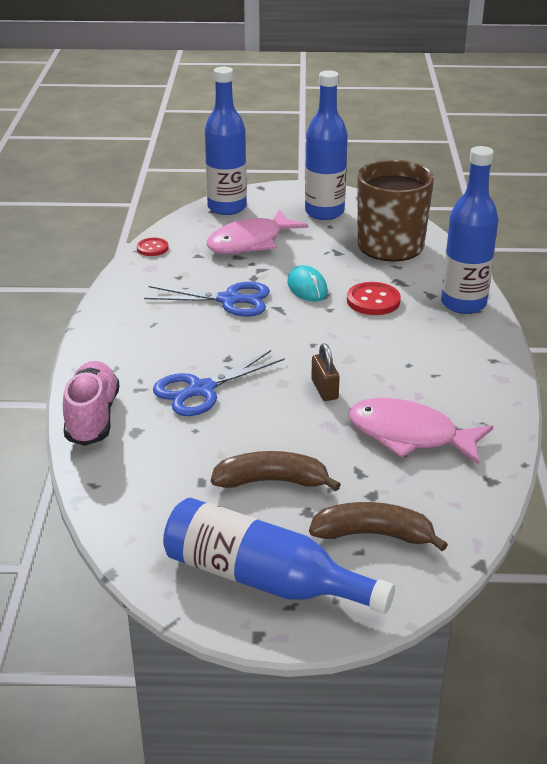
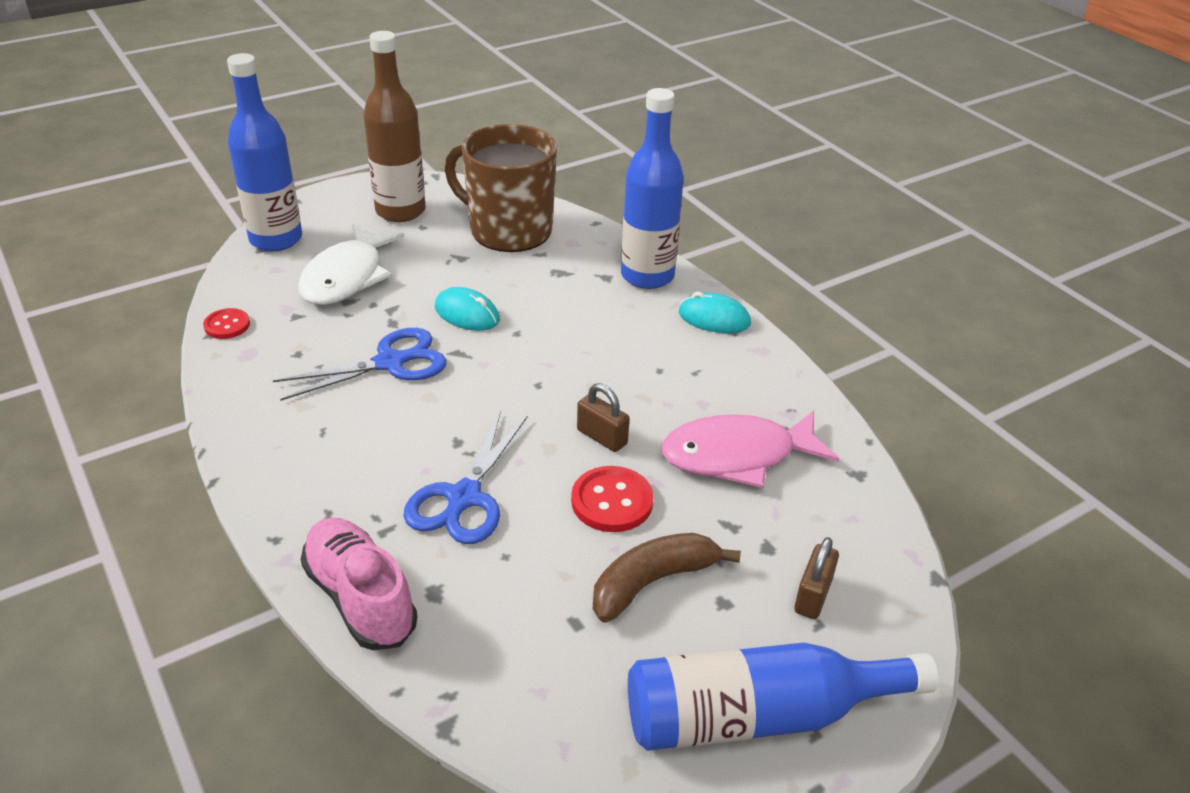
camera: 35 degrees left, 5 degrees up
(250, 242) = (347, 277): pink fish -> white fish
(324, 212) = (400, 211): blue bottle -> brown bottle
(373, 301) = (553, 305): red button -> red button (612, 501)
(373, 534) = (813, 596): brown banana -> brown padlock
(486, 346) = (714, 318): none -> turquoise mouse

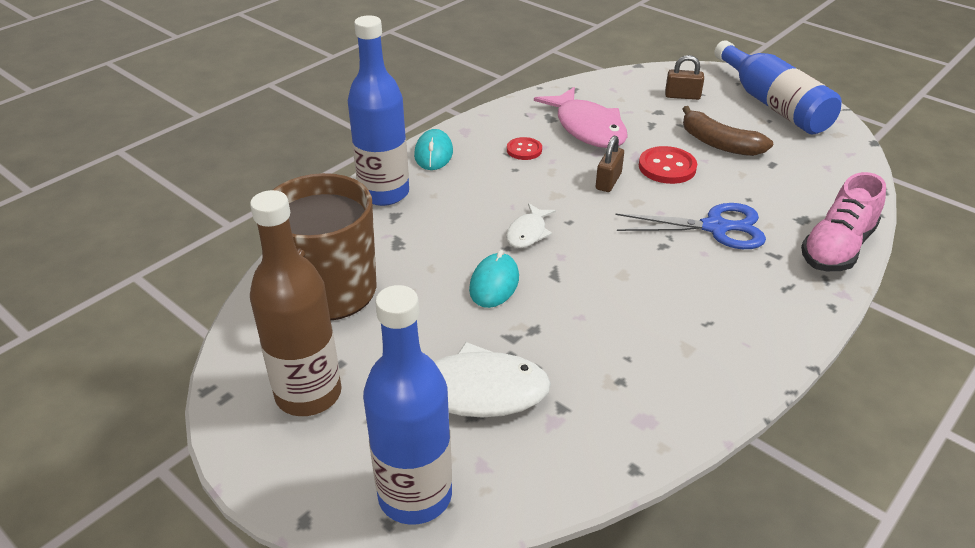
camera: 105 degrees left, 0 degrees up
(227, 325) = (610, 461): red button -> red button (524, 150)
(391, 362) = (593, 311): blue scissors -> none
(533, 351) = (528, 233): none -> white fish

